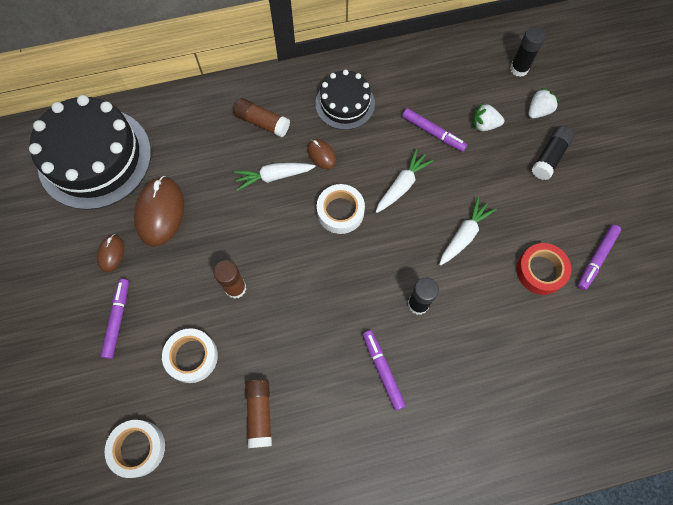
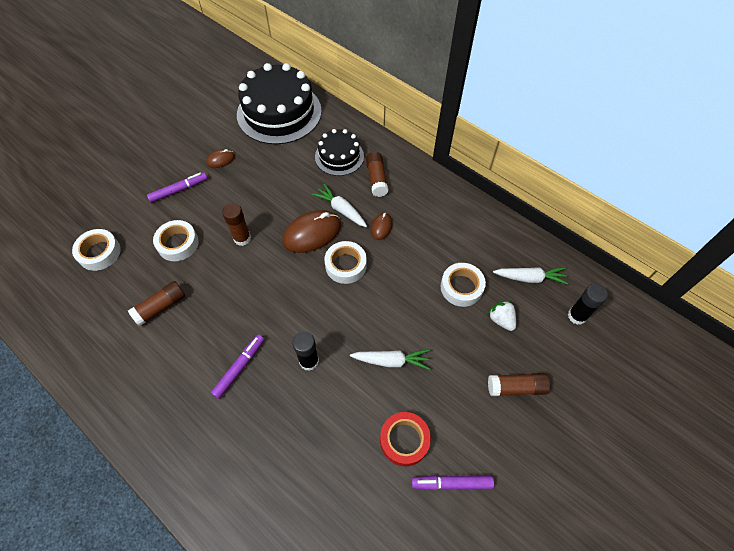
camera: 55 degrees right, 10 degrees down
(160, 212) = (267, 166): brown mouse -> brown mouse (312, 233)
(345, 103) = (434, 217): black cake -> black cake (339, 156)
(402, 185) = (399, 292): white carrot -> white carrot (529, 278)
(433, 133) = (461, 287): purple marker -> white tape
(538, 111) = (552, 353): white strawberry -> none
(549, 157) = (516, 387): black glue stick -> brown glue stick

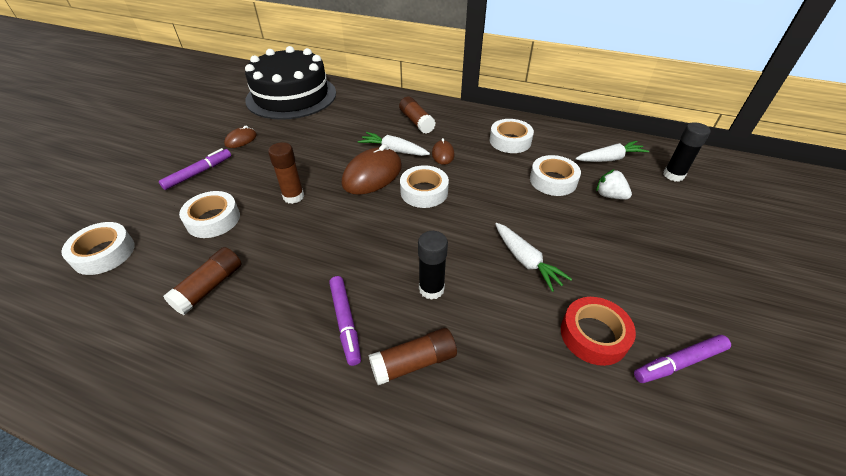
camera: 20 degrees left, 15 degrees down
(239, 367) = (345, 322): purple marker -> purple marker turned 150 degrees clockwise
(339, 156) = (369, 114): black cake -> none
(391, 361) = (526, 261): white carrot -> white carrot turned 75 degrees clockwise
(450, 228) = (510, 141): none -> white tape
(516, 387) = (669, 246): brown glue stick -> brown glue stick (413, 362)

